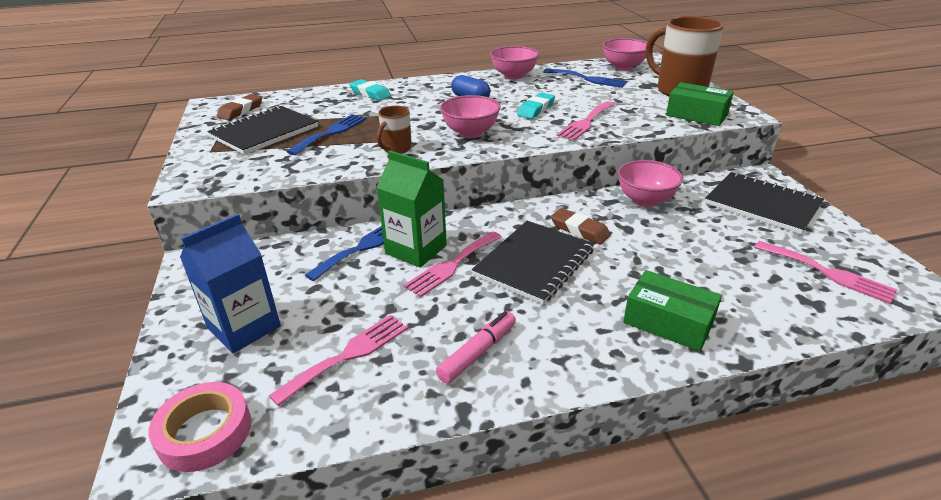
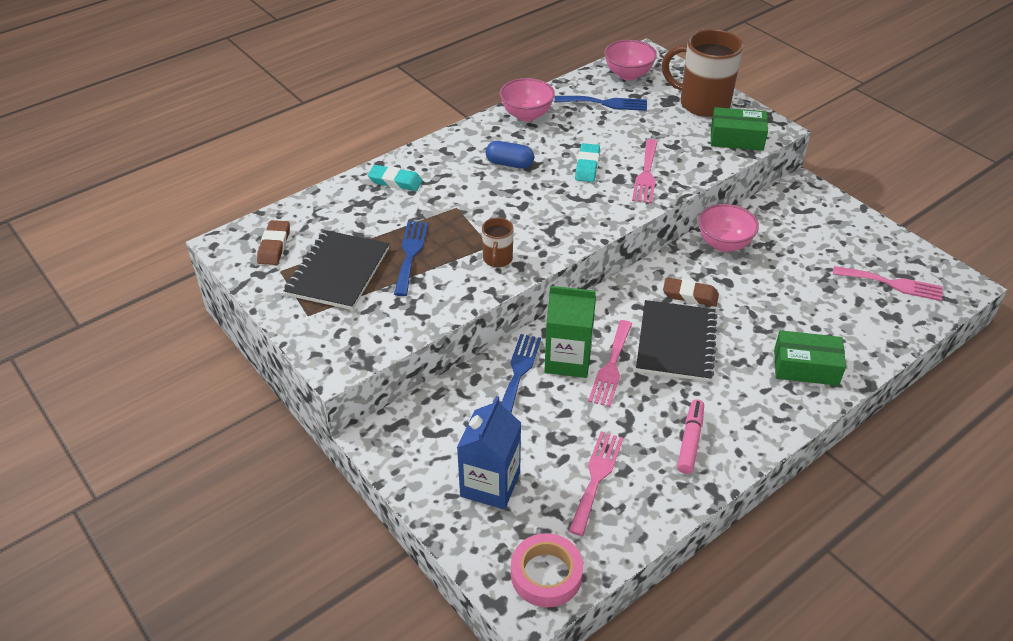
camera: 25 degrees left, 10 degrees up
(470, 133) = (550, 218): pink bowl -> none
(762, 204) = (818, 222): black notebook -> none

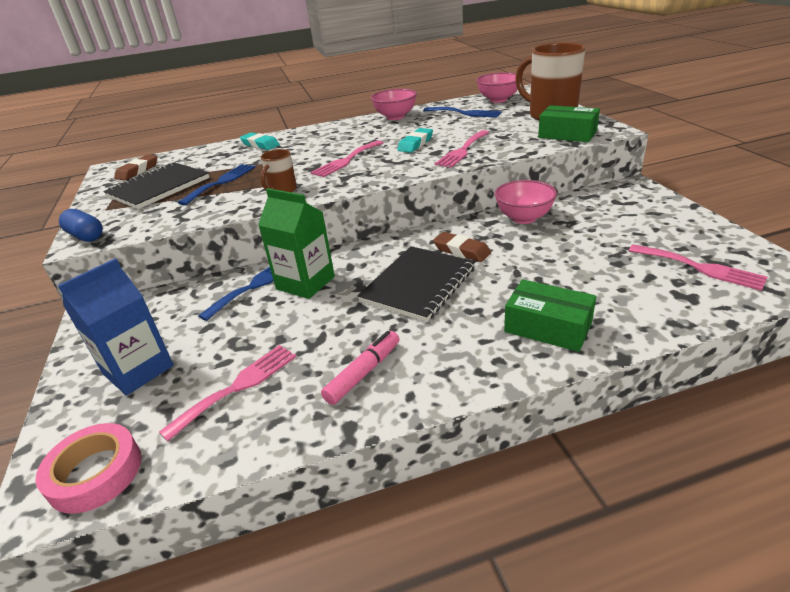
camera: 25 degrees right, 10 degrees down
(509, 164) = (354, 140): blue capsule -> blue capsule (86, 236)
(611, 367) = (339, 294): pink fork -> pink fork (346, 160)

